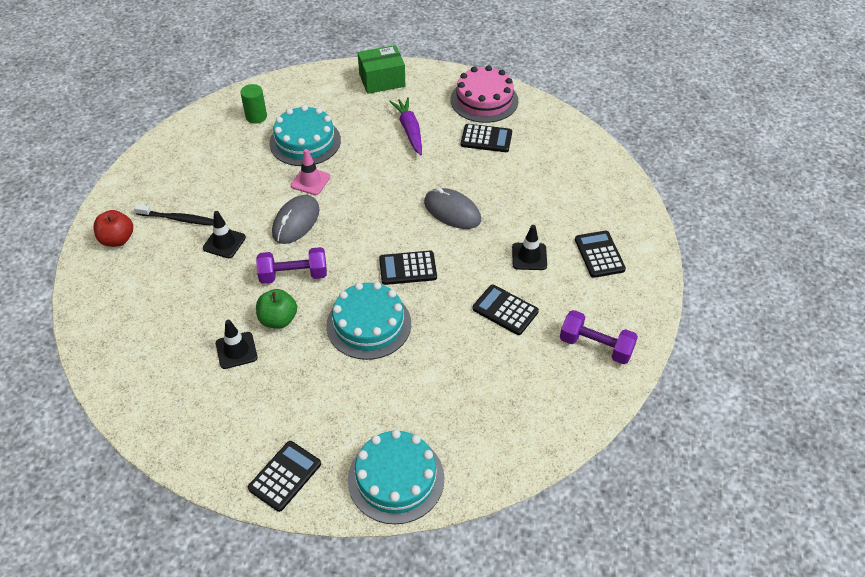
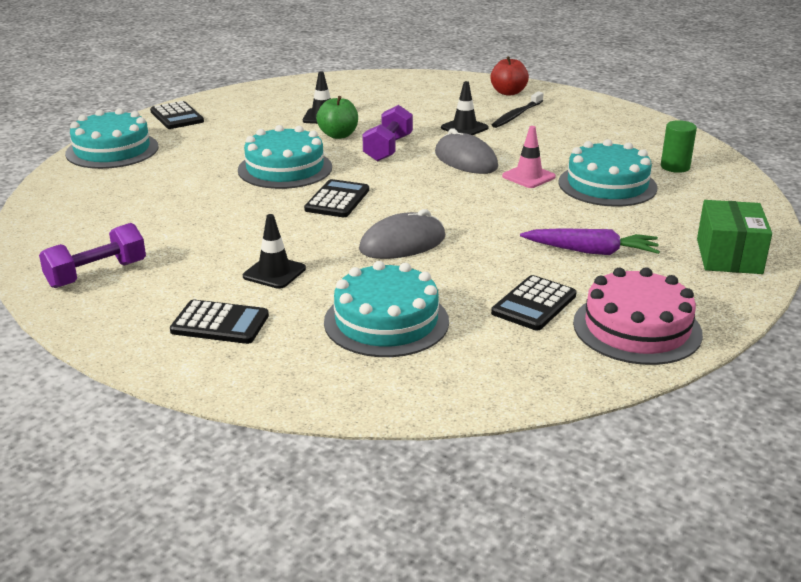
camera: 115 degrees right, 20 degrees down
(505, 310) = (215, 236): black calculator -> none
(545, 188) = (386, 321): none -> turquoise cake

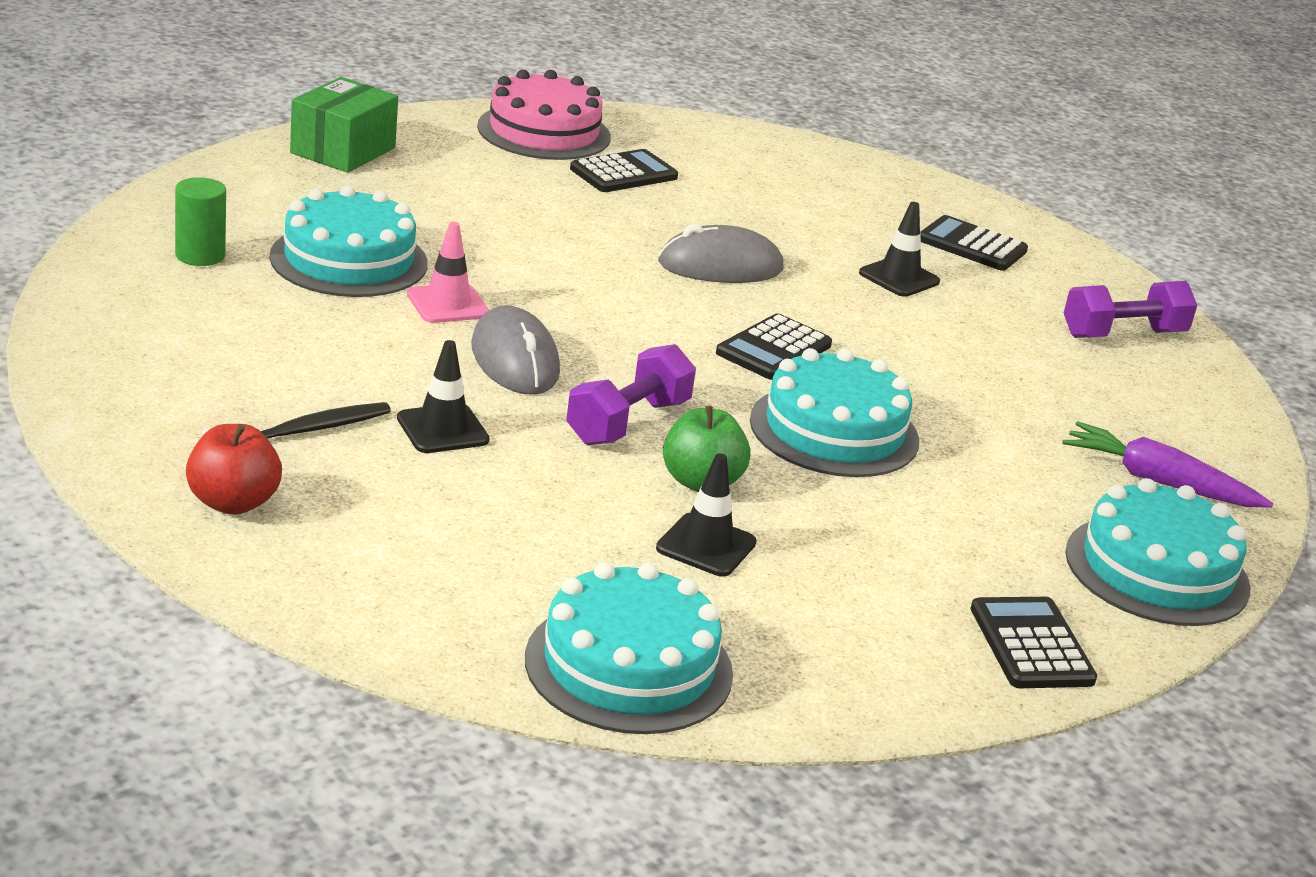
camera: 165 degrees left, 0 degrees up
(386, 321) = (792, 201): turquoise cake -> turquoise cake (628, 666)
(591, 251) = (495, 197): purple carrot -> purple carrot (1158, 481)

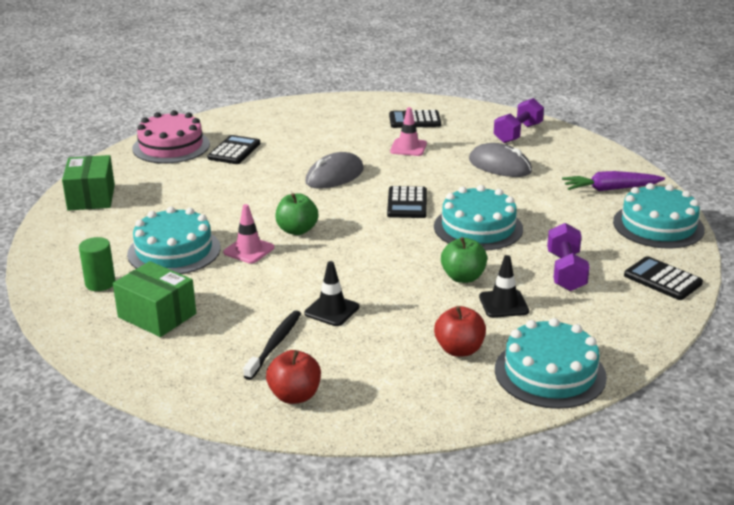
camera: 30 degrees left, 0 degrees up
(211, 325) = (157, 315): none -> green box
(514, 360) = (314, 262): grey mouse -> grey mouse (499, 166)
(542, 567) = (459, 350): none -> red apple
(553, 310) = (297, 230): none -> green apple
(628, 422) = (399, 266): purple dumbbell -> purple dumbbell (566, 272)
(899, 277) = (408, 148): black traffic cone -> pink traffic cone

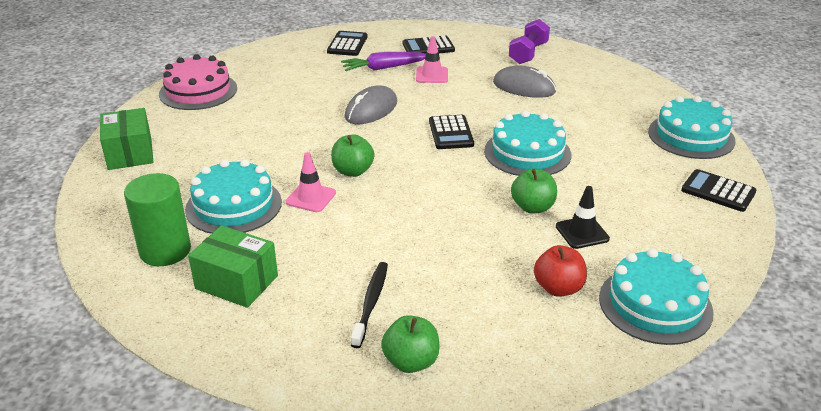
camera: 10 degrees left, 5 degrees up
(100, 283) = (165, 251): green cylinder -> green cylinder, size x1.60
(234, 151) = (263, 91): black calculator -> black calculator (347, 44)
(295, 396) = (411, 362): red apple -> green apple
(331, 310) = (416, 257): black traffic cone -> none
(566, 272) = (627, 192): purple dumbbell -> none
(611, 189) = (634, 103): purple carrot -> purple carrot (384, 68)

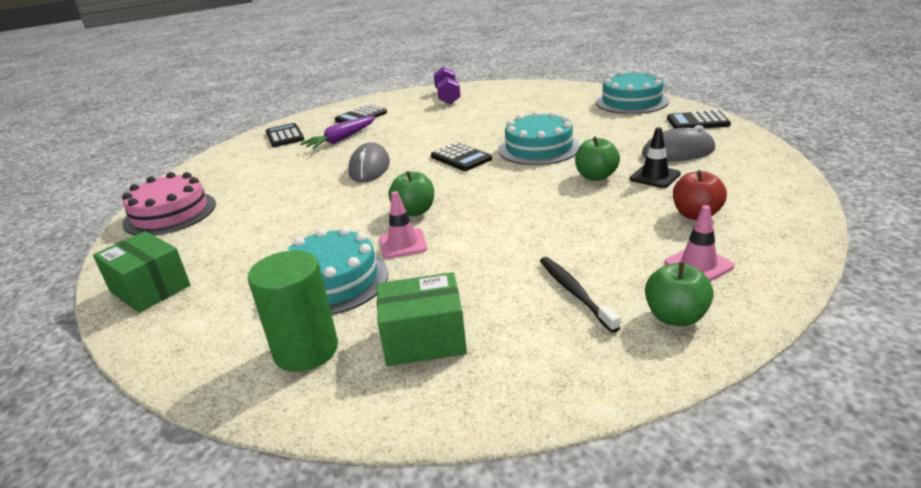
camera: 30 degrees left, 5 degrees down
(432, 75) = (390, 131): pink traffic cone -> pink traffic cone (698, 265)
(524, 87) = (475, 114): grey mouse -> grey mouse (678, 152)
(655, 304) = (772, 195): turquoise cake -> none

